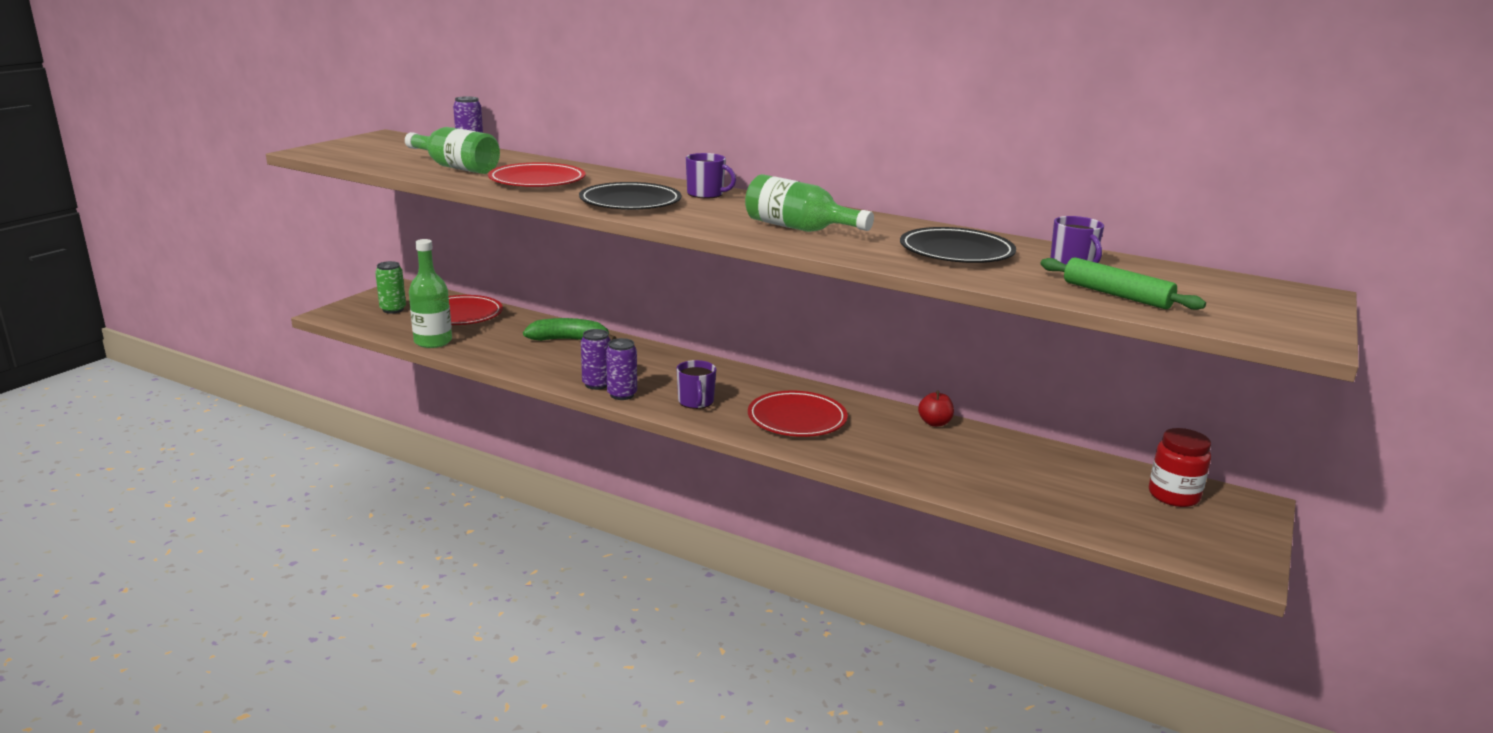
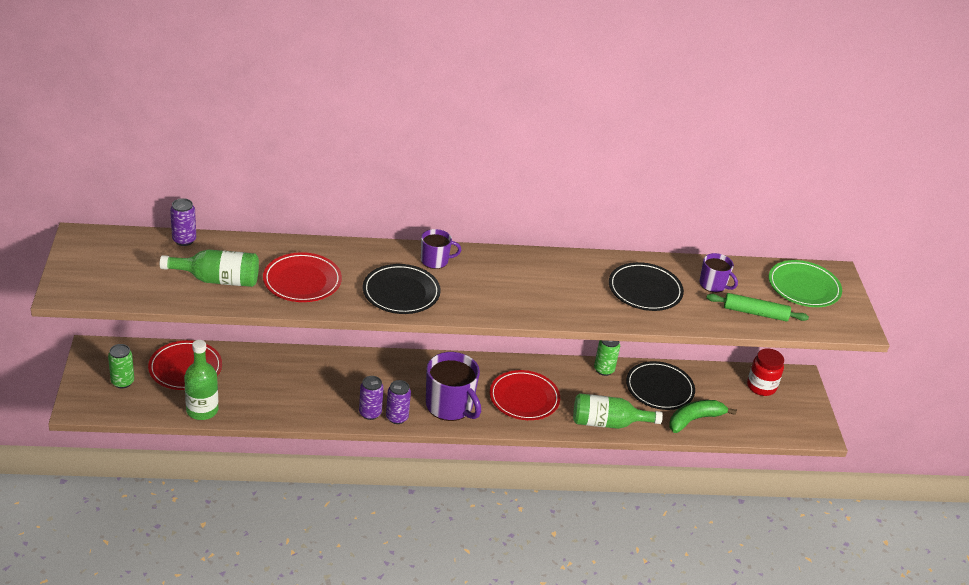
camera: 35 degrees left, 15 degrees up
(570, 340) = (301, 369): green banana -> green banana (694, 420)
(696, 402) = (450, 406): purple mug -> purple mug, size x1.79
(799, 228) = (537, 292): green bottle -> green bottle (608, 423)
(934, 423) = (604, 370): red apple -> green can
(1000, 457) = (659, 388): none -> black plate
(1234, 293) = (803, 287): none -> green plate

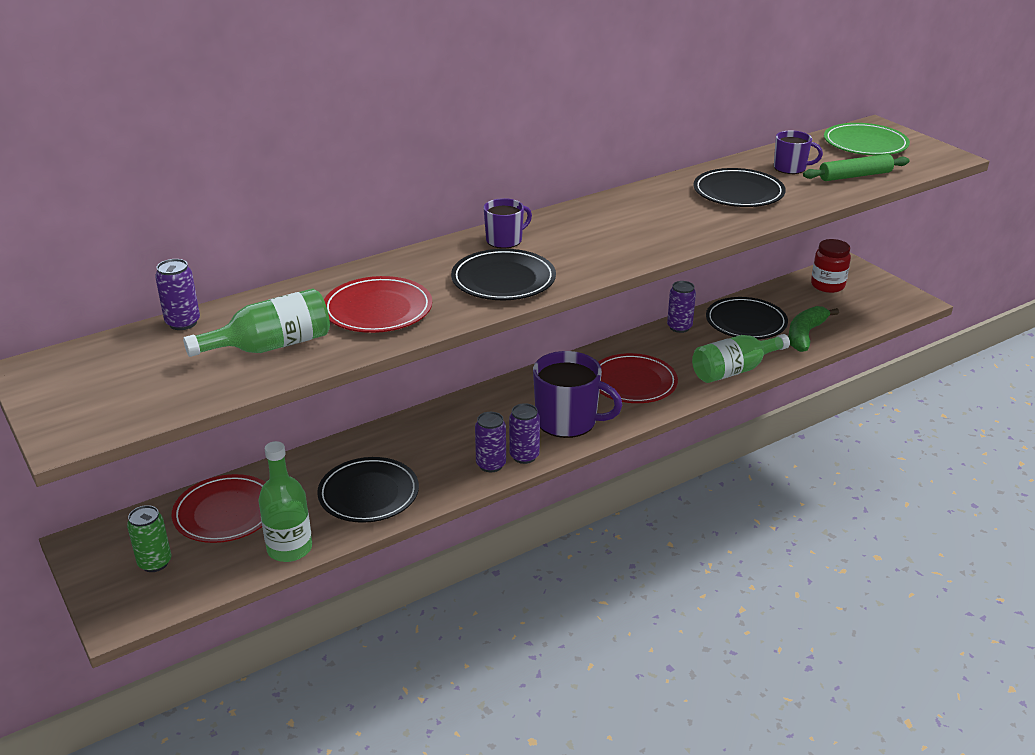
camera: 25 degrees left, 5 degrees down
(277, 396) = (368, 494): none -> black plate
(604, 370) = (679, 327): green can -> purple can

